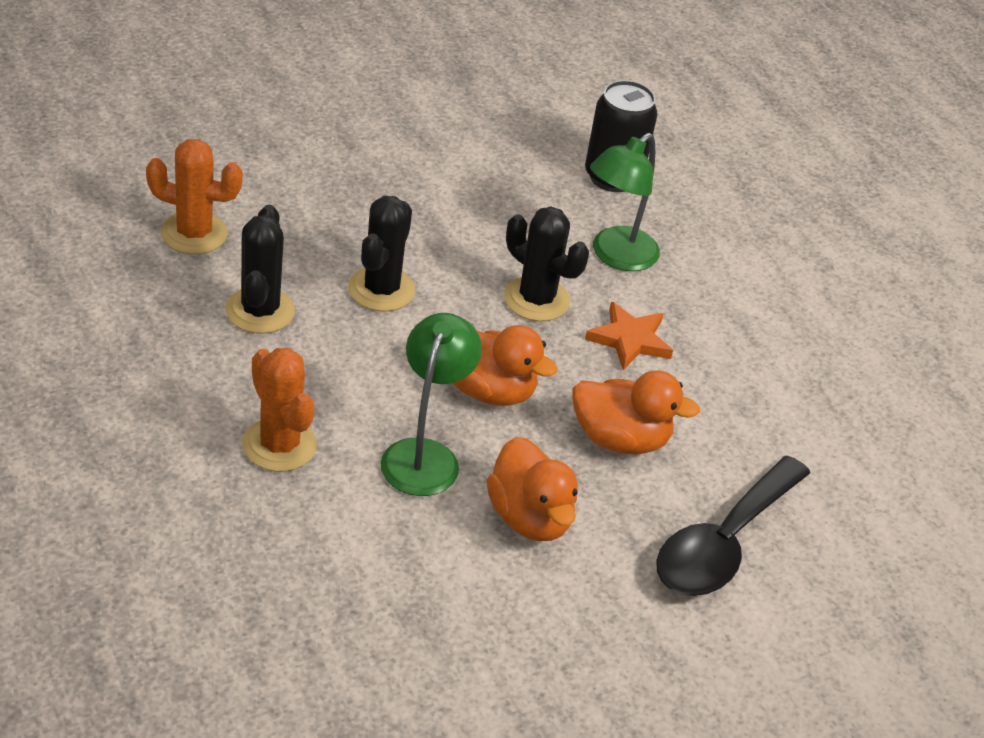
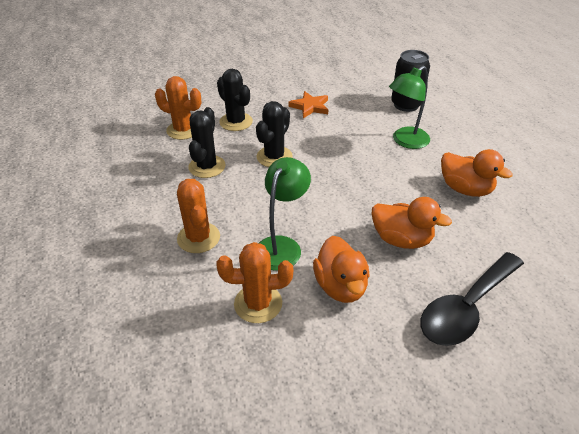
camera: 15 degrees right, 0 degrees up
(403, 549) = (258, 303): none -> orange cactus
(489, 390) = (325, 210): orange duck -> orange duck (465, 189)
(536, 299) = (359, 162): black cactus -> black cactus (236, 122)
(630, 339) = (411, 184): orange star -> orange star (310, 107)

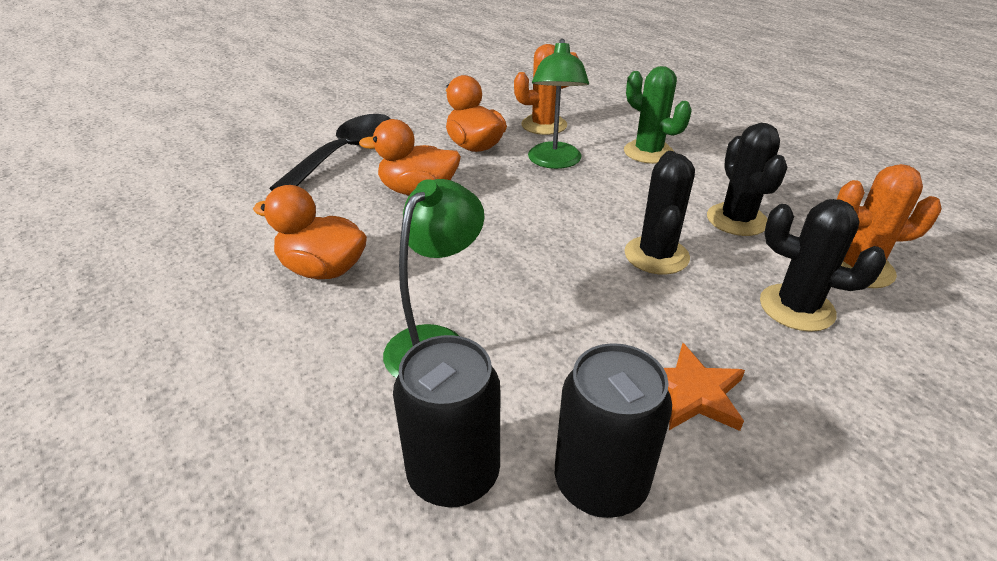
camera: 160 degrees right, 5 degrees down
(198, 238) = (648, 152): orange cactus -> green cactus
(359, 94) = (600, 483): none -> black can

